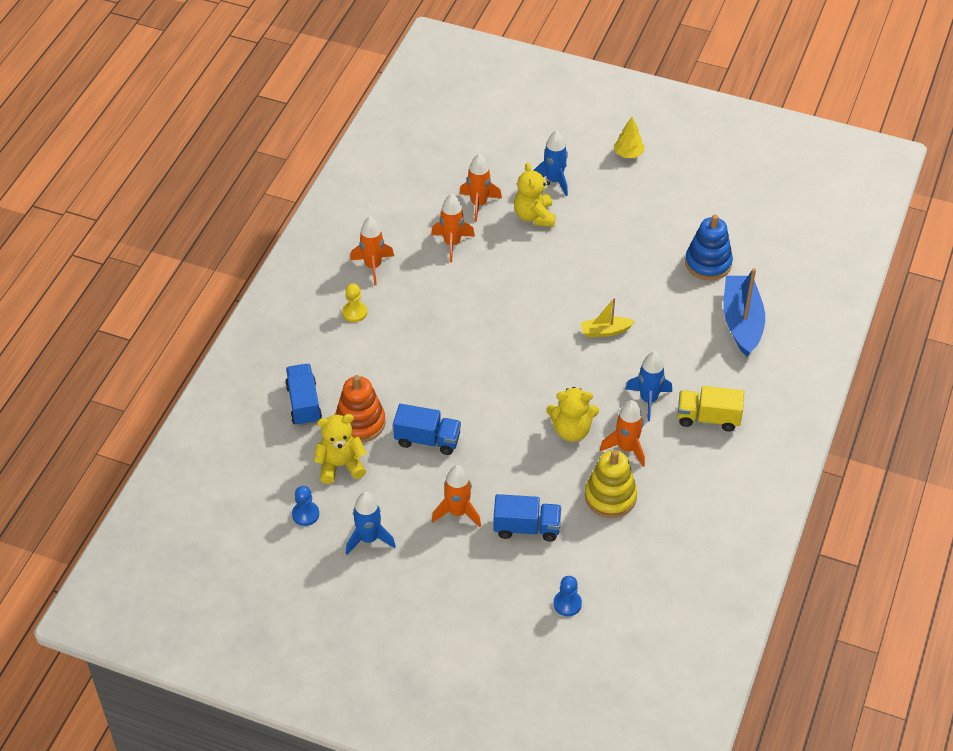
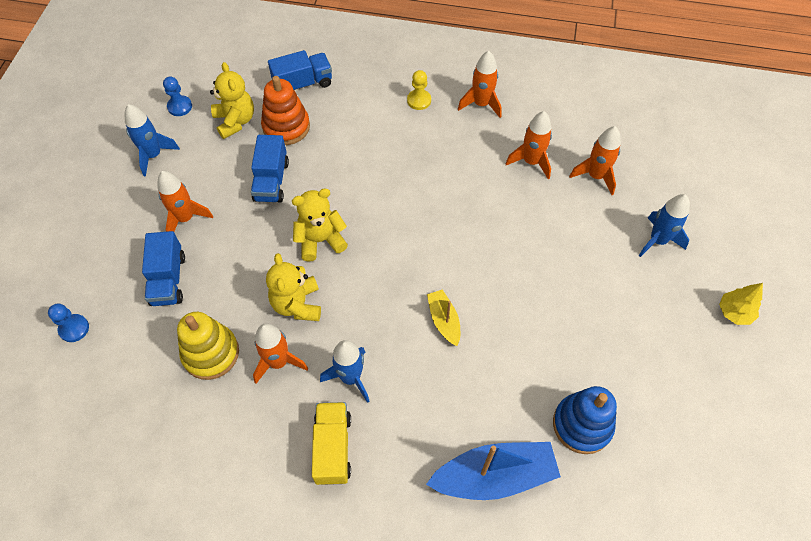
camera: 80 degrees right, 10 degrees up
(534, 216) = (596, 229): yellow teddy bear -> yellow teddy bear (320, 240)

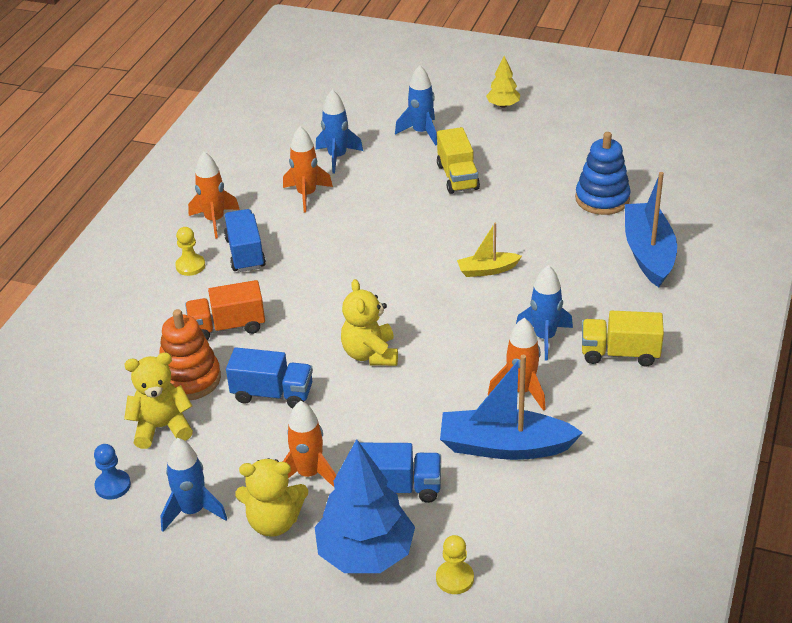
camera: 80 degrees left, 20 degrees down
(74, 328) = (455, 578): blue pawn -> yellow pawn
(104, 266) = (366, 553): none -> blue tree
(211, 353) = (504, 446): yellow stacking toy -> blue boat
(297, 304) = (451, 375): yellow teddy bear -> yellow teddy bear (274, 522)
(303, 84) = (122, 362): blue truck -> blue truck (245, 253)
(347, 138) = (227, 327): none -> orange truck
(588, 281) = (457, 177): none -> yellow truck
(595, 176) = (337, 157): orange rocket -> blue rocket

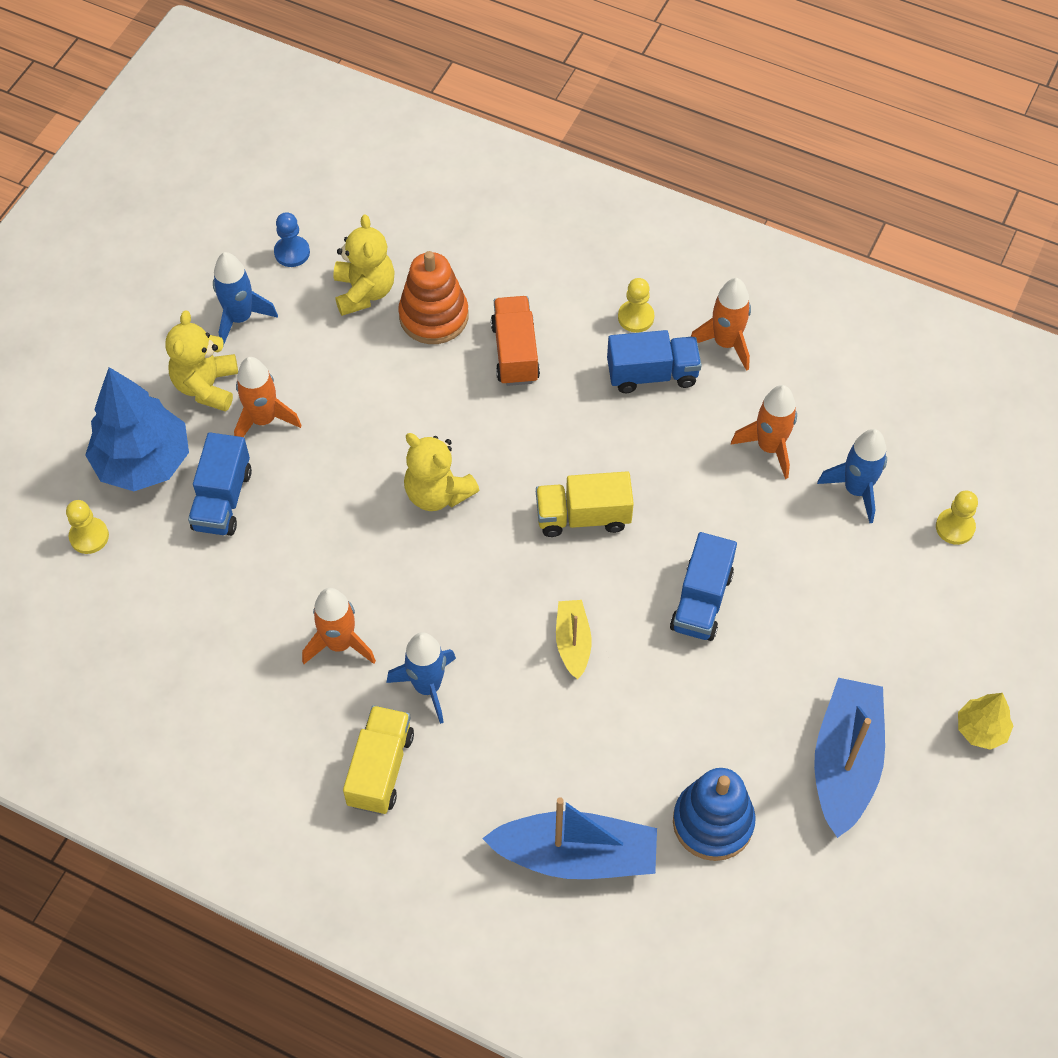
camera: 95 degrees right, 20 degrees up
(272, 394) = (392, 392): blue truck -> blue truck (701, 601)
(360, 119) = (955, 527): none -> yellow pawn
(370, 354) = (437, 493): yellow teddy bear -> yellow teddy bear turned 135 degrees counterclockwise
(421, 132) = (911, 604): blue rocket -> none
(457, 177) = (791, 636): yellow truck -> yellow truck (583, 516)
(504, 446) = (255, 611): blue boat -> blue boat (845, 762)

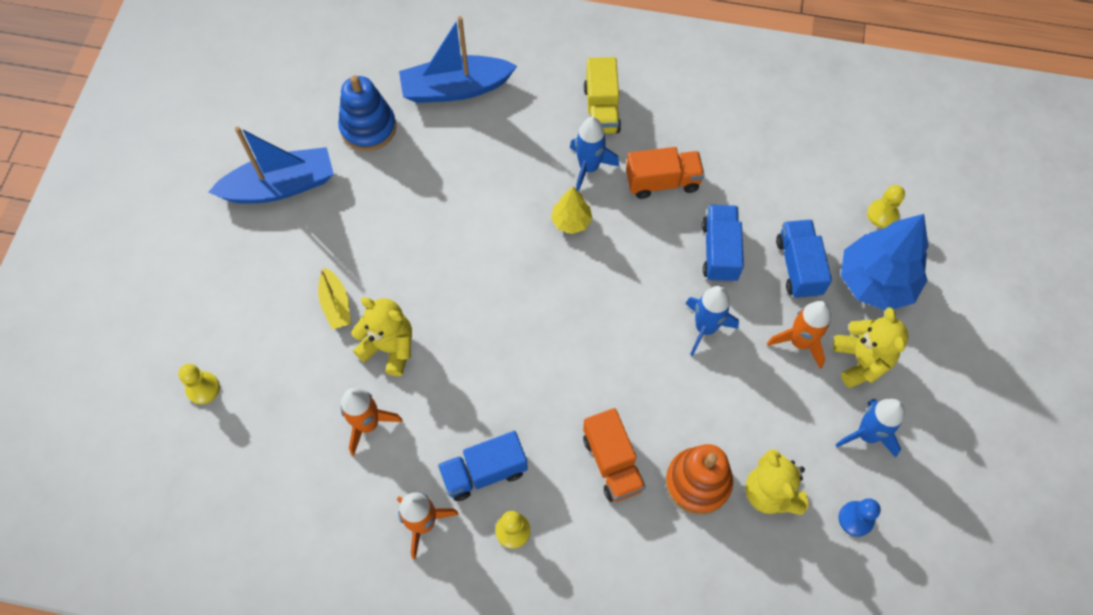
camera: 165 degrees right, 5 degrees up
(339, 644) = (662, 182): orange rocket -> orange truck
(437, 493) = (633, 314): yellow teddy bear -> yellow teddy bear (389, 347)
(573, 642) = (493, 222): yellow boat -> yellow boat (336, 304)
(583, 516) = (511, 323): yellow truck -> none
(701, 601) = (403, 277): blue truck -> blue truck (719, 251)
(845, 762) = (280, 186): blue boat -> blue boat turned 105 degrees counterclockwise
(856, 490) = (288, 402): blue rocket -> blue rocket (705, 328)
(981, 729) = (182, 231): yellow tree -> yellow tree (571, 221)

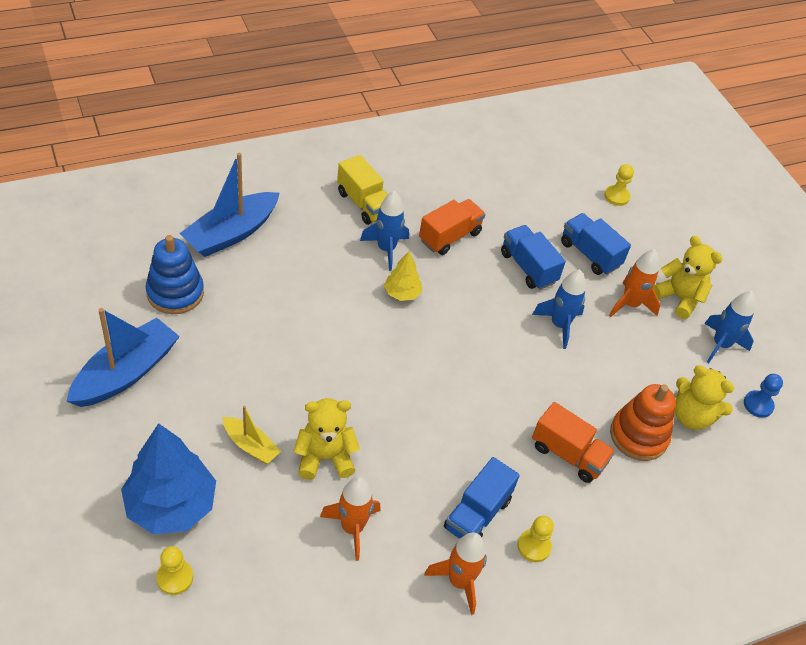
camera: 40 degrees left, 15 degrees down
(875, 282) = (647, 242): blue tree -> blue tree (171, 505)

